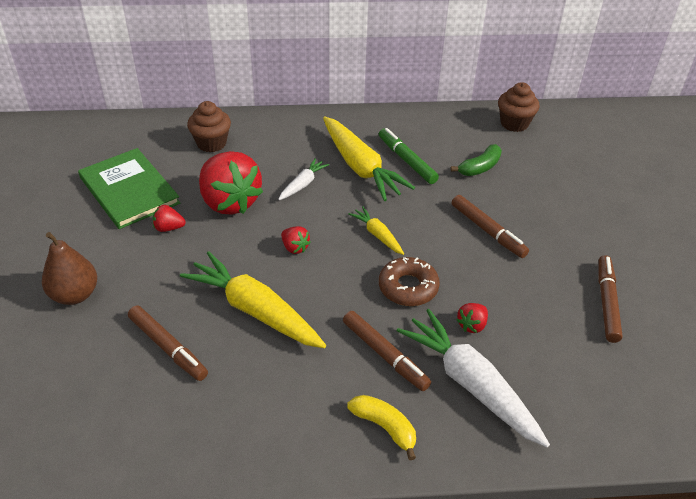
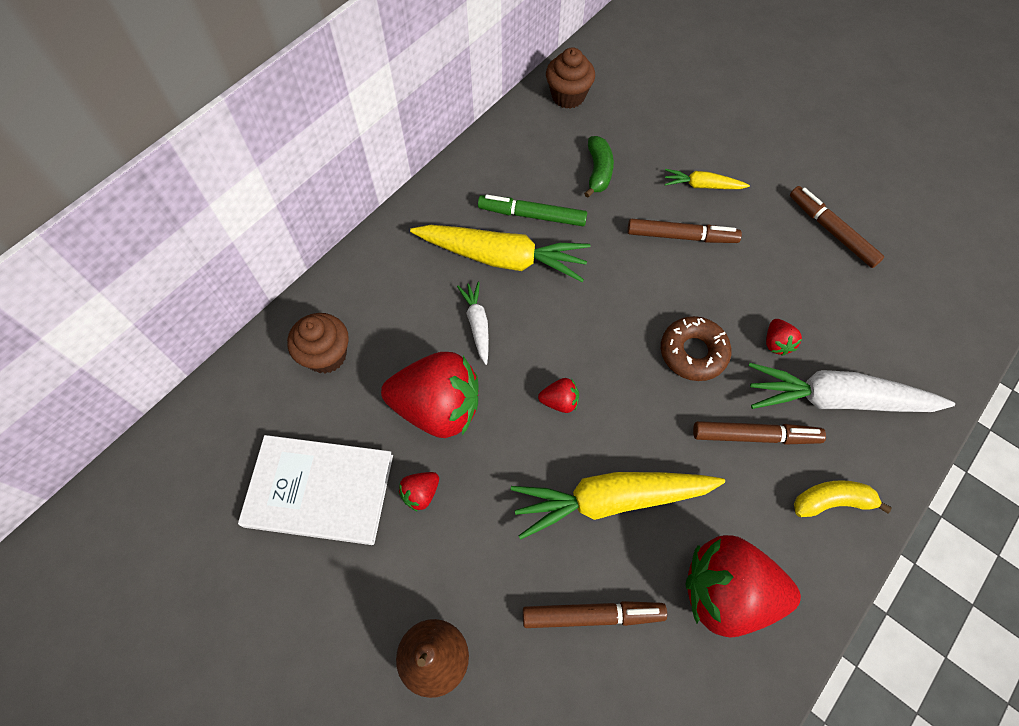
camera: 45 degrees left, 20 degrees up
(129, 190) = (319, 490): green book -> white book
(252, 406) = (727, 592): none -> red strawberry
(377, 235) = (607, 321): yellow carrot -> yellow carrot (702, 185)

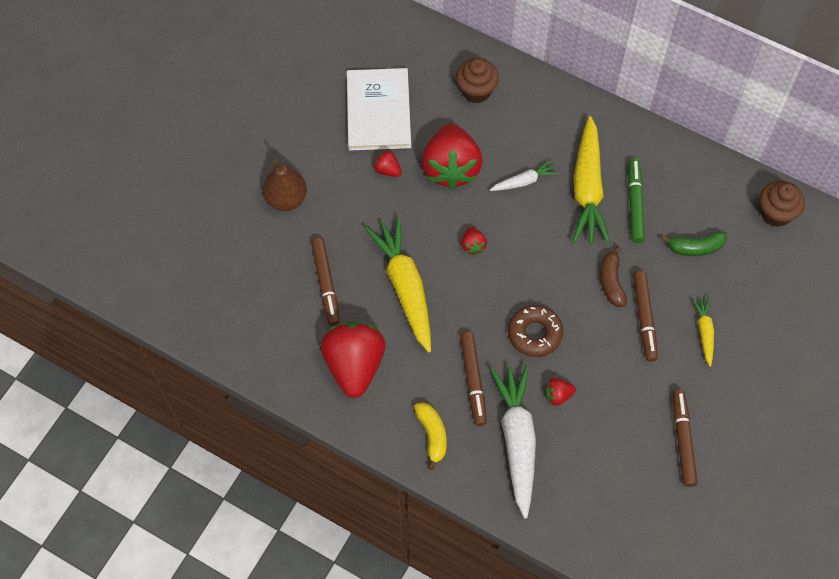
camera: 80 degrees right, 0 degrees up
(631, 258) = (611, 281): none -> brown banana
(832, 231) = (682, 440): brown marker -> brown marker turned 45 degrees counterclockwise

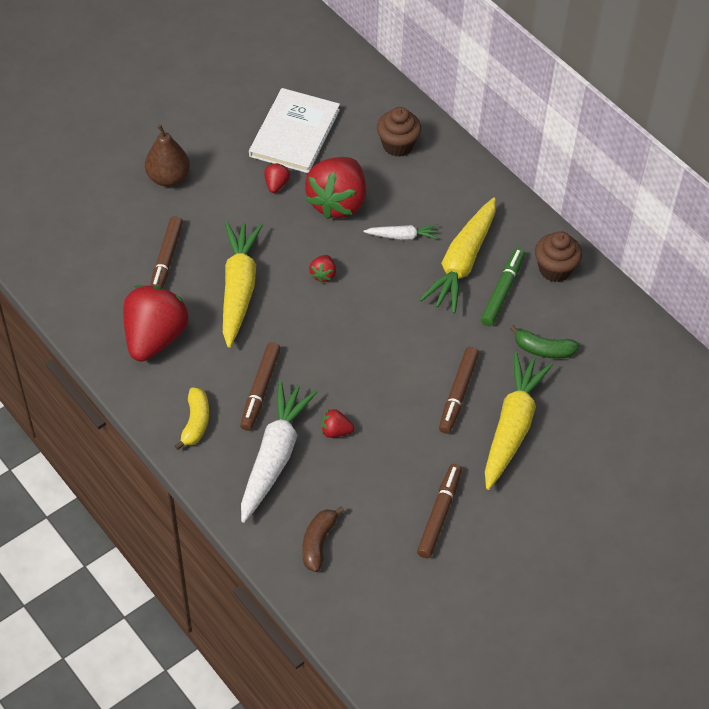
camera: 20 degrees right, 10 degrees down
(387, 170) = (276, 185): red strawberry -> red strawberry turned 45 degrees clockwise
(534, 334) = (342, 370): brown donut -> none
(611, 281) = (442, 351): brown banana -> brown banana (318, 542)
(704, 332) = (512, 426): yellow carrot -> yellow carrot, size x2.02
(775, 213) = (642, 347): brown cupcake -> brown cupcake (555, 269)

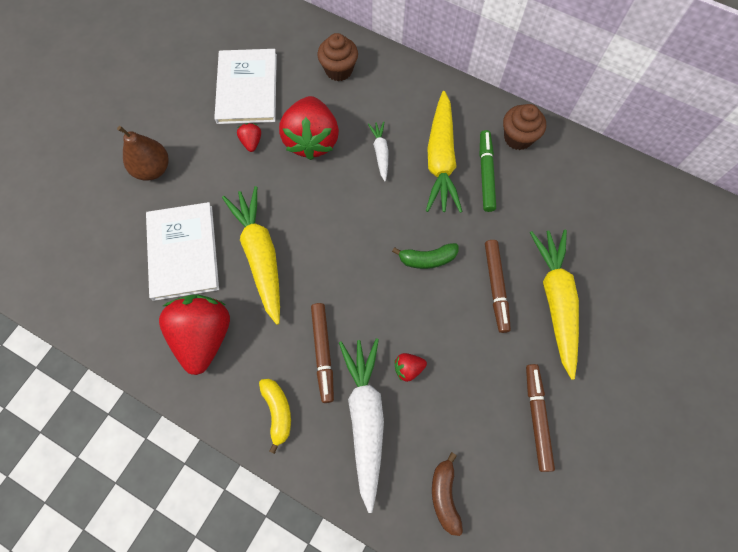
camera: 20 degrees left, 15 degrees up
(166, 260) = (183, 252): brown marker -> white book
(323, 274) = (329, 214): red strawberry -> none
(402, 236) = (380, 153): white carrot -> white carrot turned 75 degrees counterclockwise
(543, 349) = (545, 216): green banana -> green banana (427, 259)

